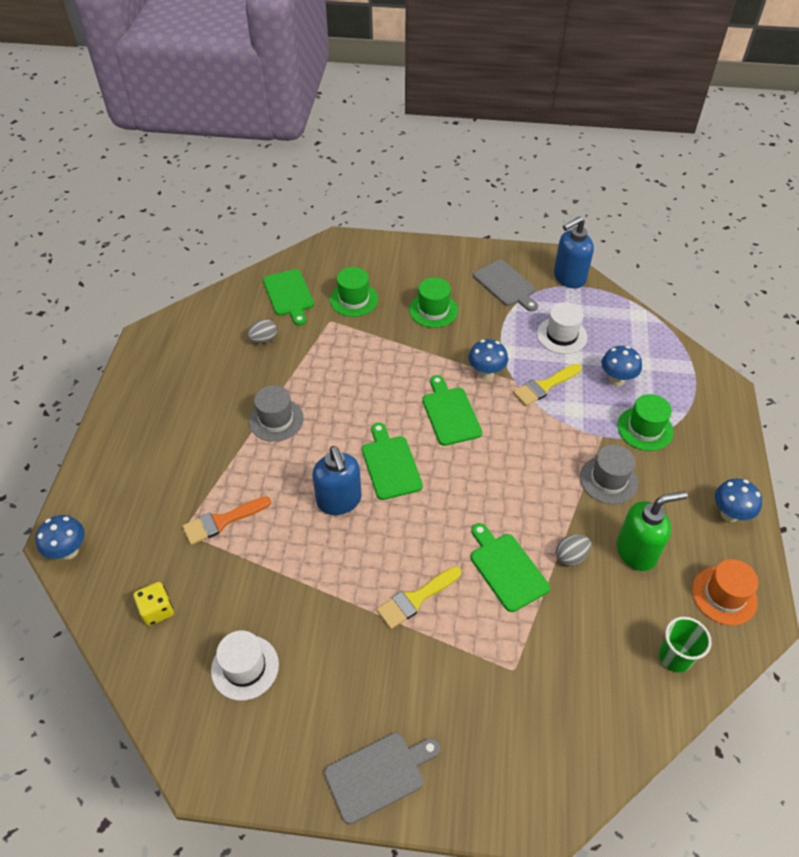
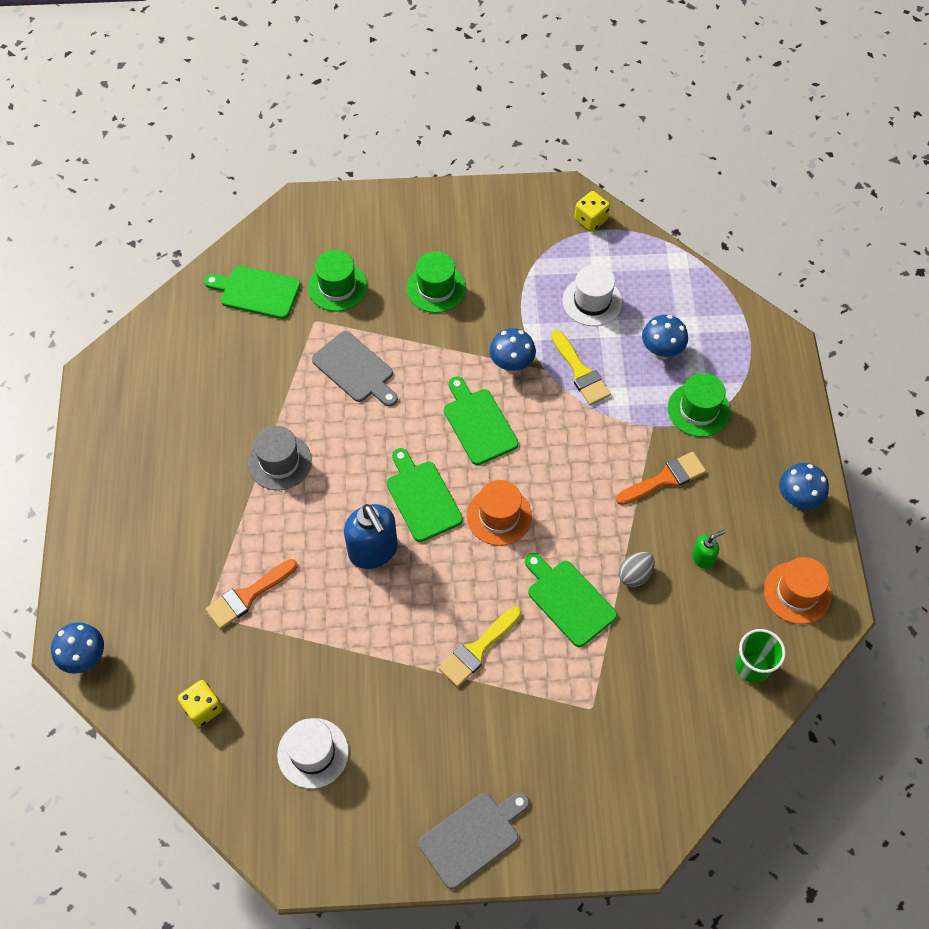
camera: 10 degrees left, 10 degrees up
(264, 339) = (240, 358): grey egg -> none
(289, 295) = (256, 292): green cutting board -> green cutting board turned 135 degrees clockwise
(455, 489) = (499, 516): none -> orange hat
(506, 285) = (517, 240): grey cutting board -> grey cutting board (355, 369)
(544, 386) = (580, 372): yellow brush -> yellow brush turned 75 degrees counterclockwise
(569, 278) = (590, 220): blue soap dispenser -> yellow dice
(608, 480) = (665, 479): grey hat -> orange brush
(636, 551) = (703, 558): green soap dispenser -> green soap dispenser, size x0.50

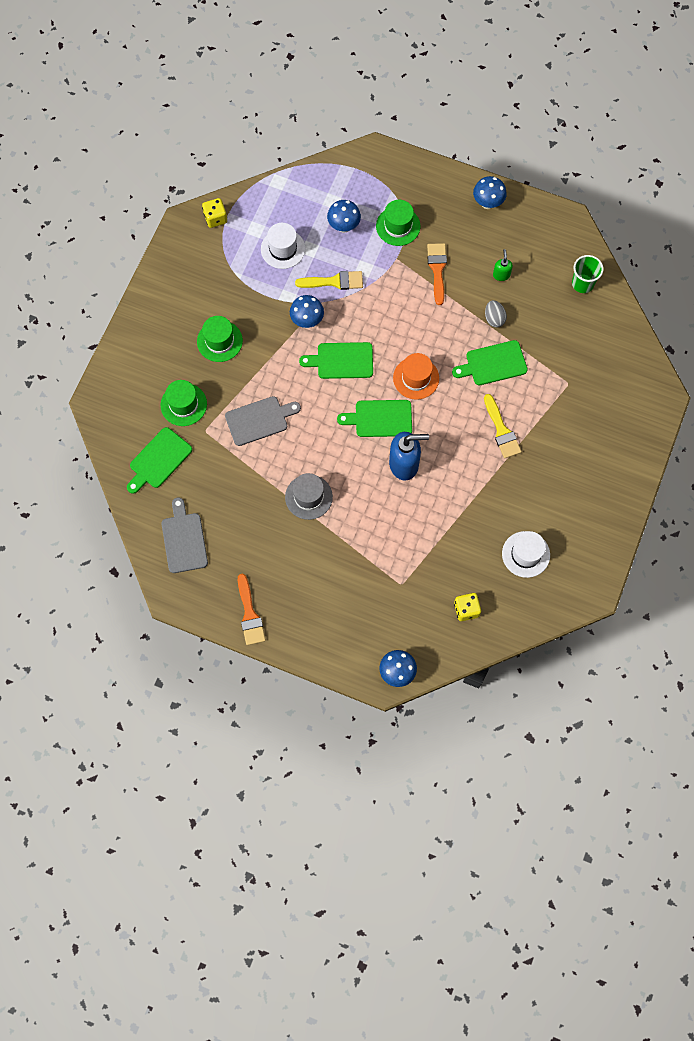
camera: 65 degrees left, 10 degrees up
(248, 596) = (400, 554): orange brush -> orange brush (250, 614)
(473, 837) = (617, 484): grey cutting board -> grey cutting board (184, 539)
(797, 592) = (548, 235): orange hat -> none

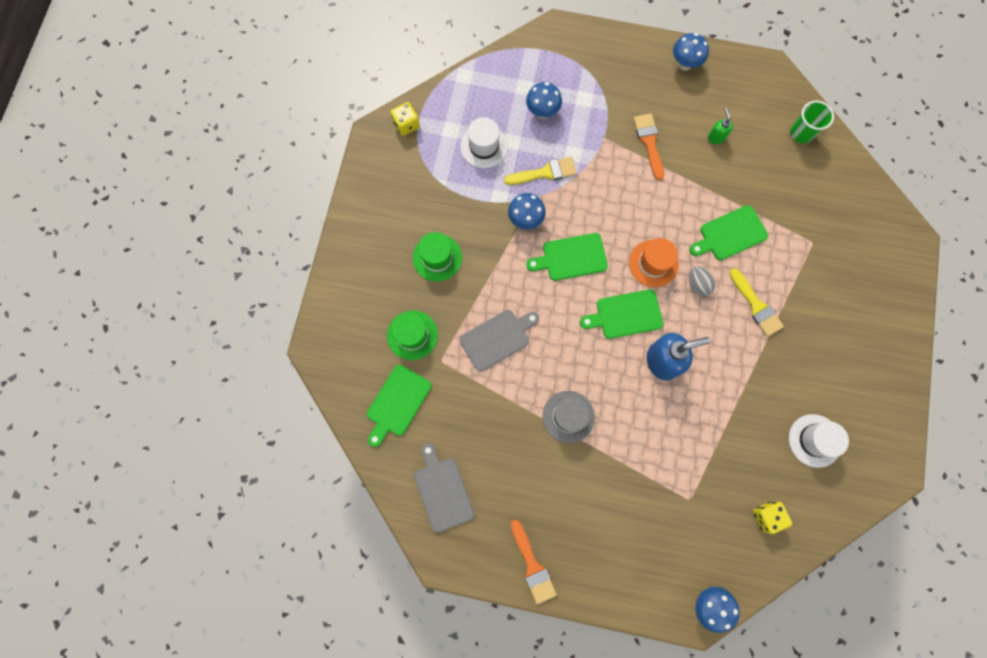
camera: 10 degrees left, 5 degrees up
(398, 226) = (598, 103): green hat -> none
(494, 318) = (719, 185): grey egg -> grey egg (698, 284)

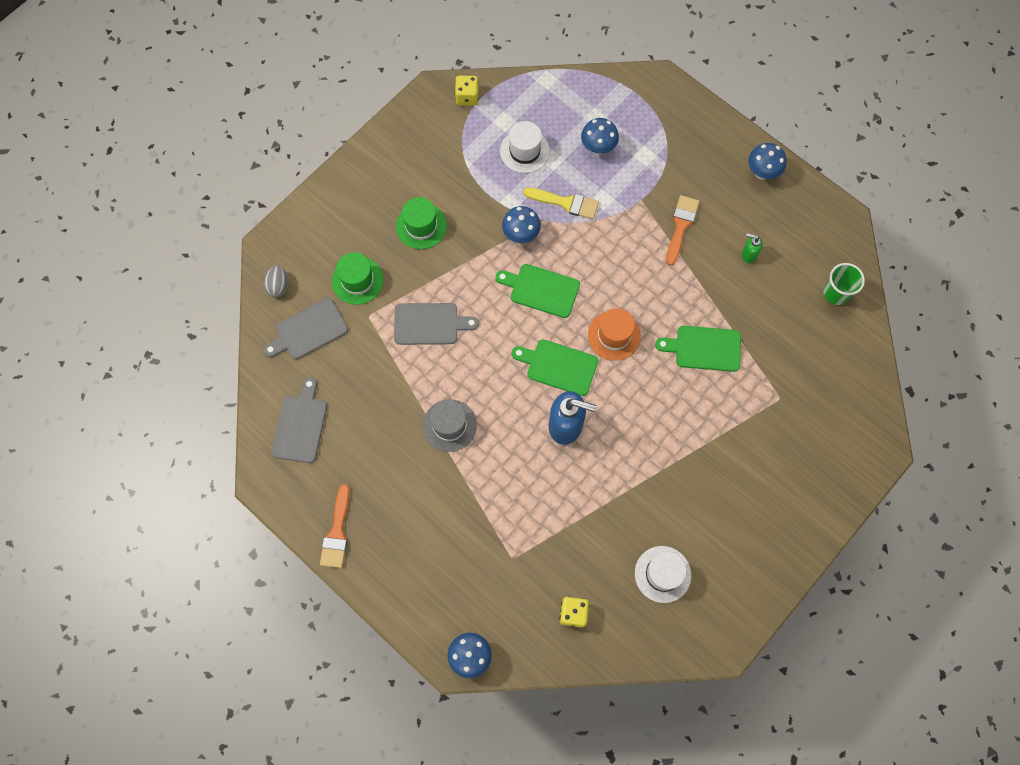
camera: 30 degrees right, 5 degrees down
(397, 403) = (308, 330): green cutting board -> grey cutting board
(698, 284) = (643, 376): grey egg -> grey egg (278, 286)
(716, 137) = (748, 254): green soap dispenser -> green soap dispenser turned 90 degrees counterclockwise
(756, 306) = (686, 425): yellow brush -> none

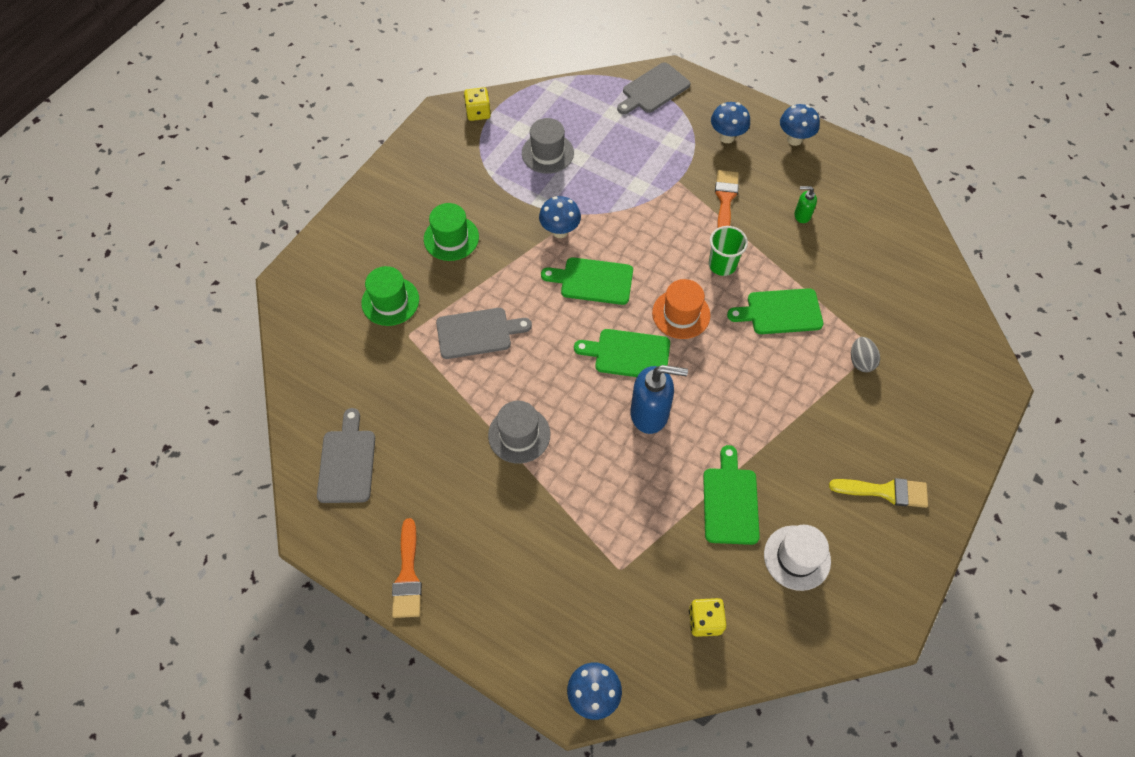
camera: 10 degrees left, 10 degrees down
(278, 286) = (302, 320): grey egg -> grey egg (860, 361)
(308, 330) = (342, 360): grey cutting board -> grey cutting board (653, 89)
(524, 151) = (547, 153): white hat -> grey hat
(565, 203) = (600, 194): yellow brush -> yellow brush (885, 491)
(598, 148) = (622, 140): blue mushroom -> blue mushroom (727, 137)
(618, 516) = (730, 501): none -> green cutting board
(835, 293) = (901, 239): green cup -> green cup (722, 265)

